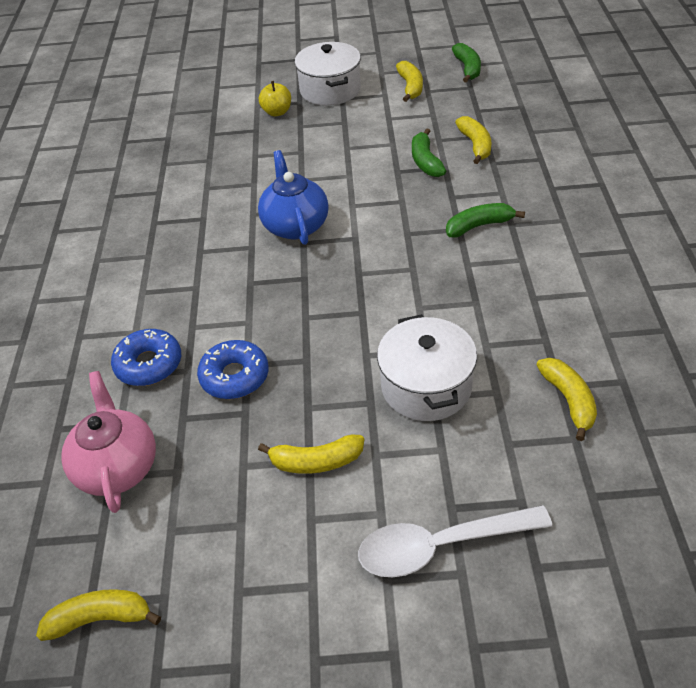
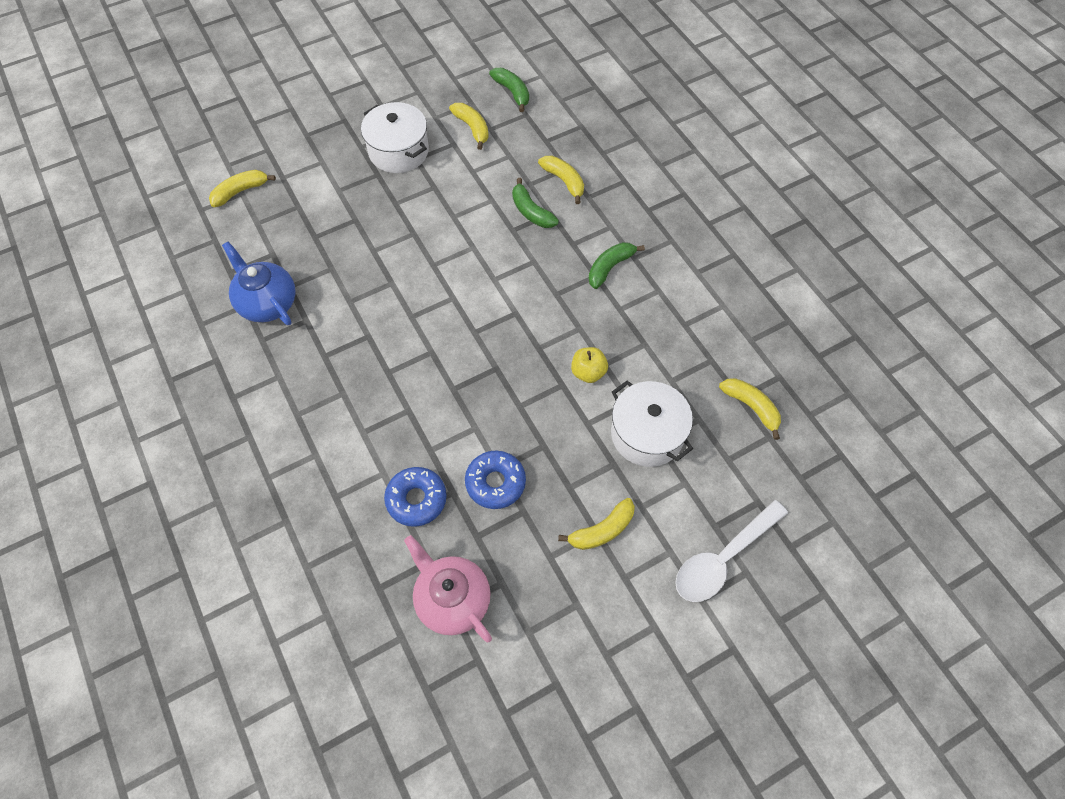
camera: 30 degrees left, 15 degrees up
(100, 619) = (521, 721): yellow banana -> yellow banana (240, 191)
(277, 112) = (363, 192): yellow apple -> yellow apple (588, 372)
(295, 225) = (457, 316): blue teapot -> blue teapot (267, 303)

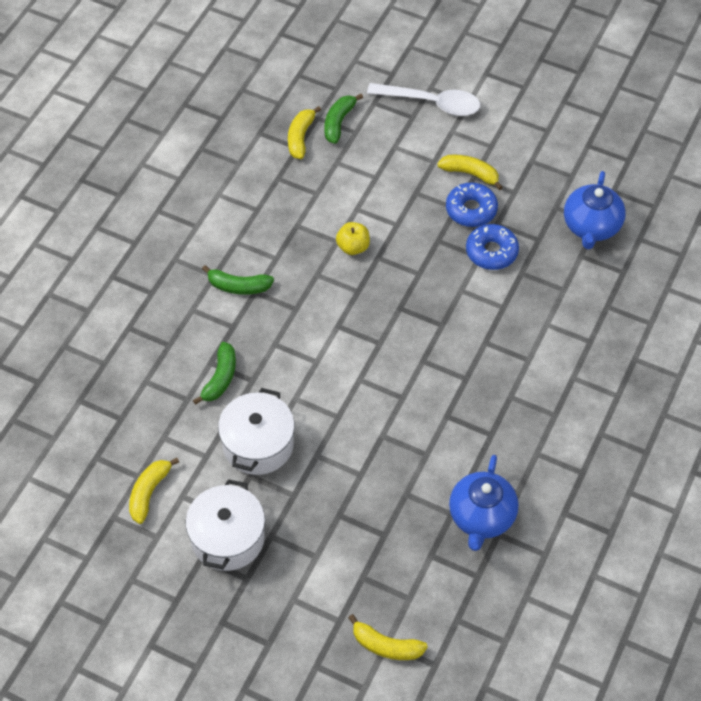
camera: 125 degrees left, 5 degrees down
(416, 499) = (546, 290): blue donut -> blue donut (471, 210)
(452, 599) = (591, 227): pink teapot -> blue teapot
(512, 92) = (72, 488): green banana -> green banana (339, 122)
(564, 181) = (164, 373): yellow banana -> none
(647, 434) = (375, 185): white pot -> white pot (258, 444)

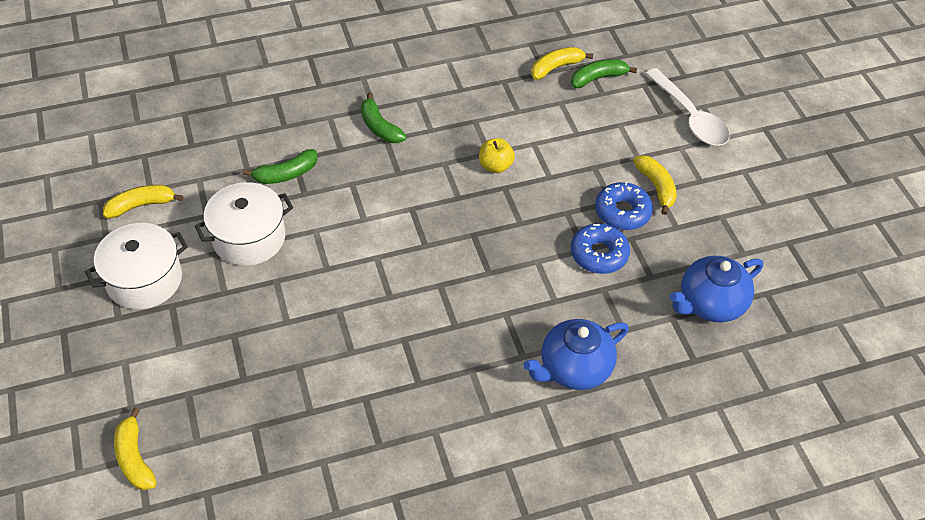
camera: 45 degrees right, 5 degrees down
(481, 517) = (328, 436): blue teapot -> blue teapot (574, 368)

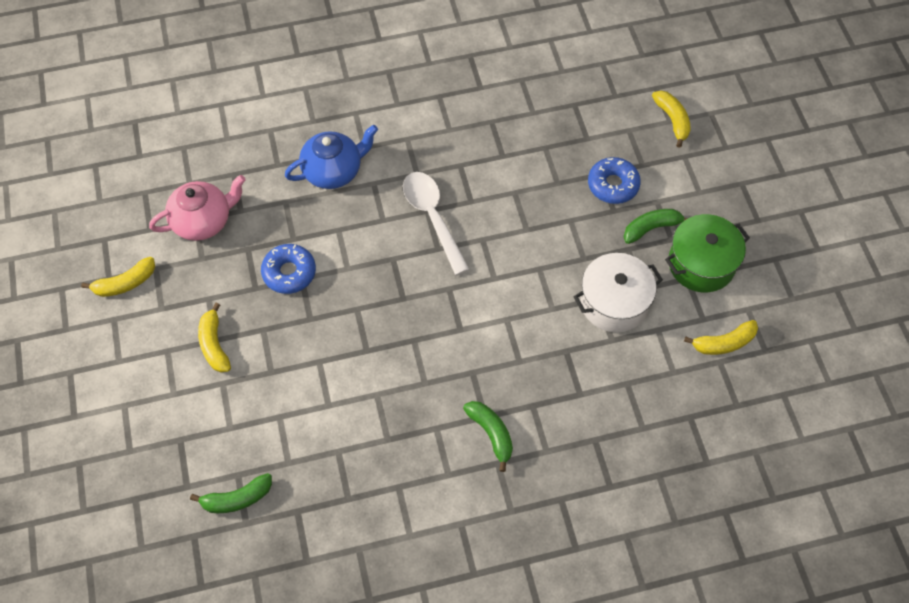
camera: 175 degrees left, 10 degrees up
(144, 280) = (701, 264): white pot -> green pot
(286, 174) = (586, 375): green banana -> green banana (651, 228)
(495, 166) = (372, 377): yellow apple -> none
(556, 67) = (282, 518): yellow banana -> yellow banana (125, 283)
(622, 212) = (256, 317): blue donut -> blue donut (613, 185)
(690, 117) = (149, 435): white spoon -> white spoon (433, 218)
(710, 304) = (203, 221): blue teapot -> pink teapot

